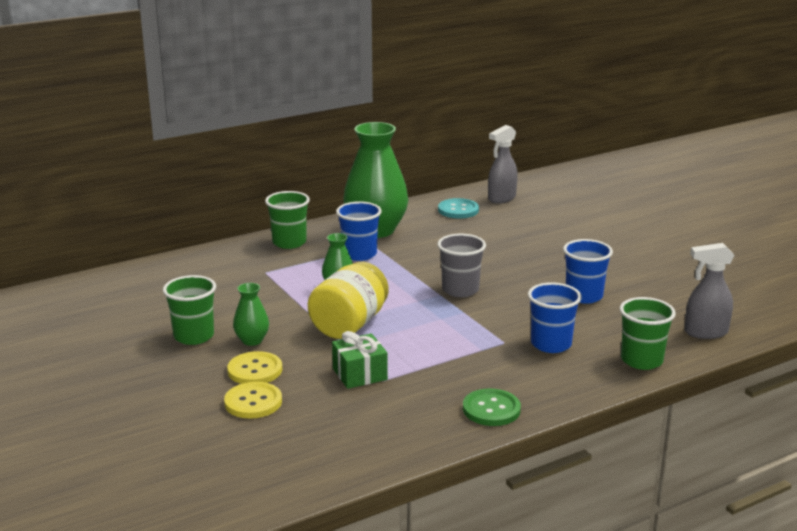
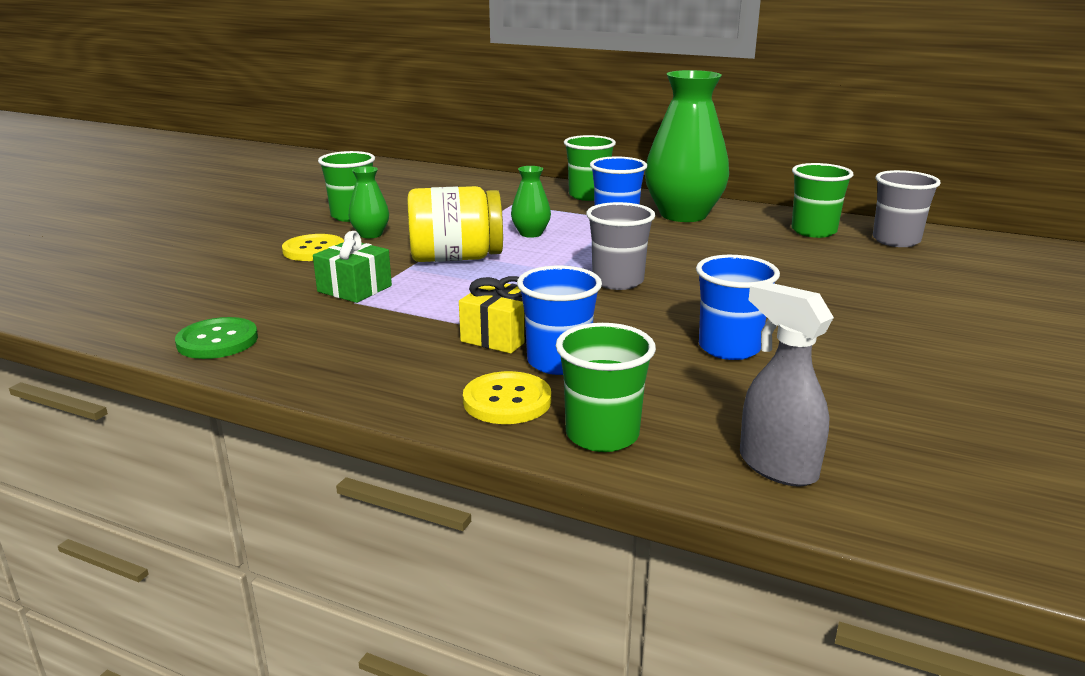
camera: 55 degrees right, 0 degrees up
(253, 402) = (251, 265): yellow button -> yellow button (507, 401)
(458, 210) = (813, 231): turquoise button -> green cup
(491, 409) = (344, 370): green button -> green button (217, 341)
(497, 349) = (500, 336): none -> yellow gift
(501, 198) = (896, 240): grey spray bottle -> grey cup

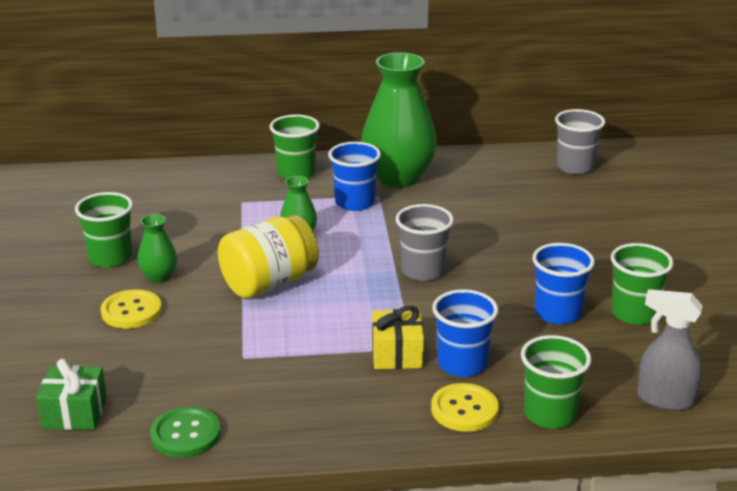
camera: 30 degrees left, 5 degrees up
(354, 289) = (226, 344): green gift -> green gift (74, 413)
(813, 231) = (511, 172): green cup -> green cup (634, 313)

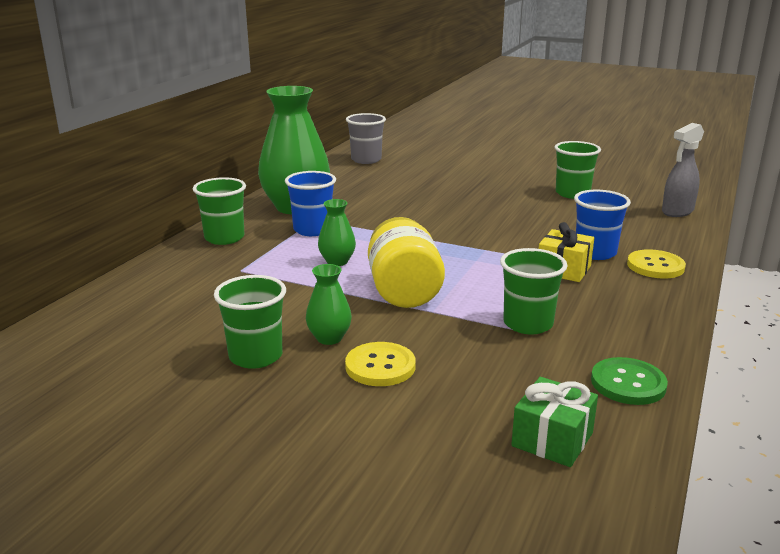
camera: 60 degrees left, 5 degrees down
(423, 271) = (451, 233): grey cup -> none
(550, 414) = (676, 243): green cup -> green cup (528, 324)
(558, 313) = (553, 211): blue cup -> none

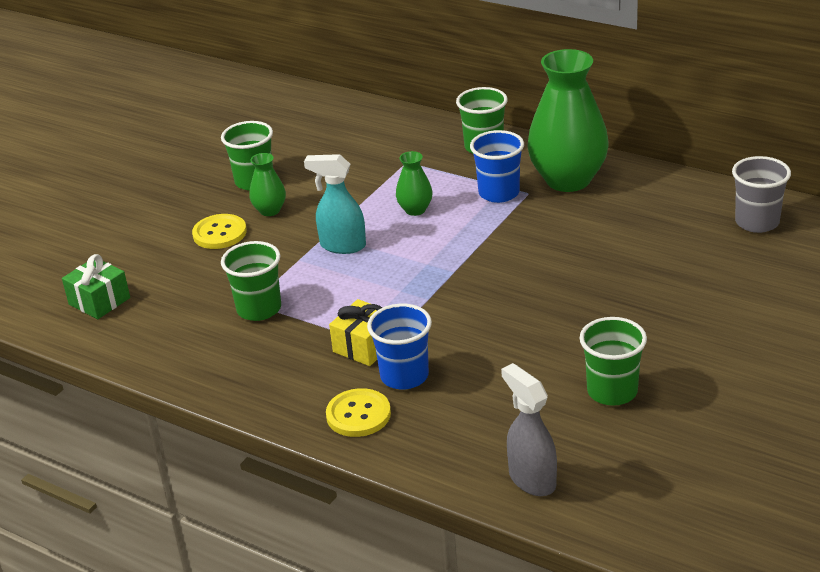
camera: 100 degrees right, 10 degrees up
(403, 291) = (342, 246): yellow jar -> turquoise spray bottle
(628, 383) = (148, 348): green button -> none

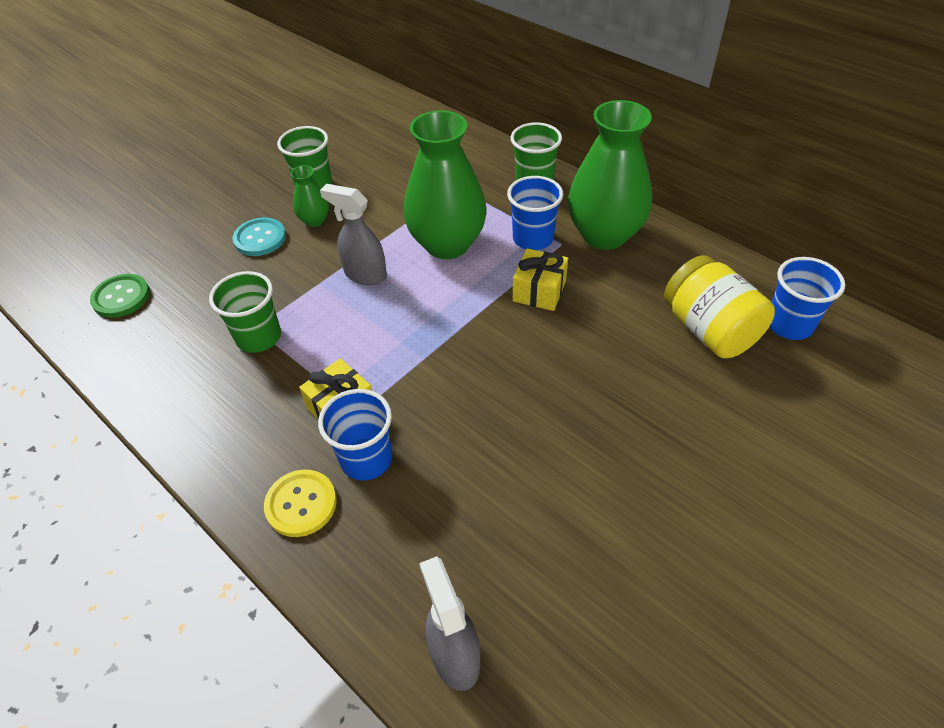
camera: 10 degrees right, 15 degrees up
(99, 301) = (121, 297): green gift -> green button
(219, 233) = (260, 238): yellow button -> turquoise button
(342, 246) = (365, 274): turquoise spray bottle -> grey spray bottle
(415, 210) = (447, 244): green vase -> green vase, size x2.20
(519, 233) = (539, 291): none -> yellow gift
(612, 391) = (581, 535): green cup -> none
(686, 237) = (709, 330): none -> yellow jar
(757, 222) = (789, 324): grey cup -> blue cup

